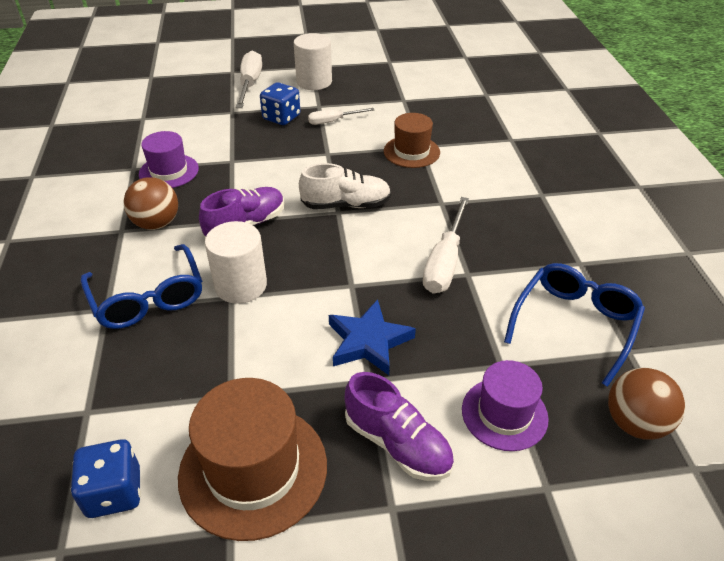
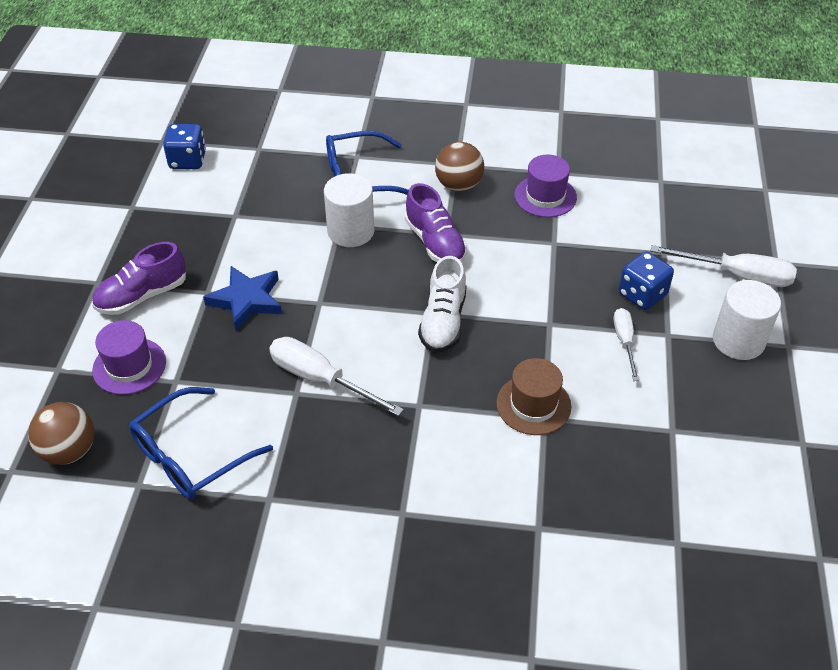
camera: 105 degrees right, 5 degrees up
(253, 469) = (166, 220): brown hat -> none
(575, 324) = (191, 455): blue glasses -> blue glasses turned 90 degrees clockwise

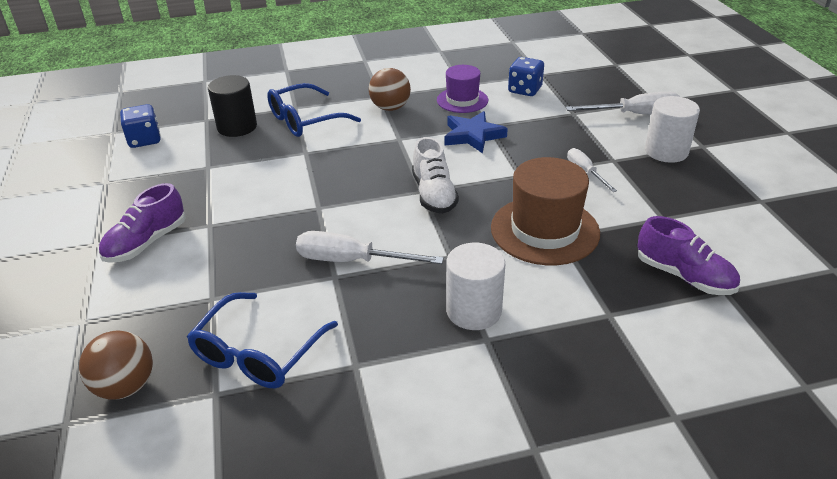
camera: 20 degrees left, 10 degrees down
(129, 366) = (159, 299): purple hat -> none
(246, 300) = (250, 221): blue star -> blue star (473, 135)
(285, 168) = (237, 127): none -> black cylinder
(351, 231) = (318, 155): white cylinder -> white cylinder (473, 311)
(435, 243) = (394, 146): purple shoe -> purple shoe (684, 276)
(533, 405) = (544, 230): brown hat -> brown hat, size x1.61
(642, 294) = (576, 141): blue dice -> blue dice (524, 90)

